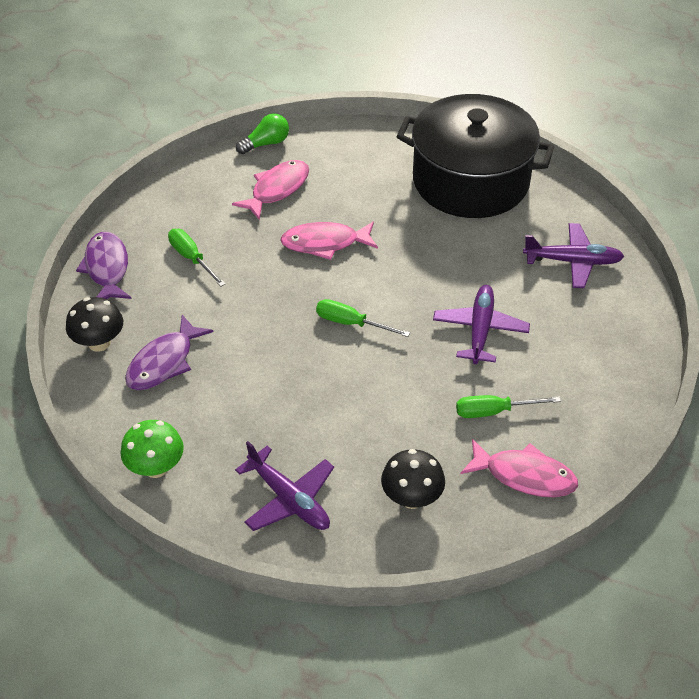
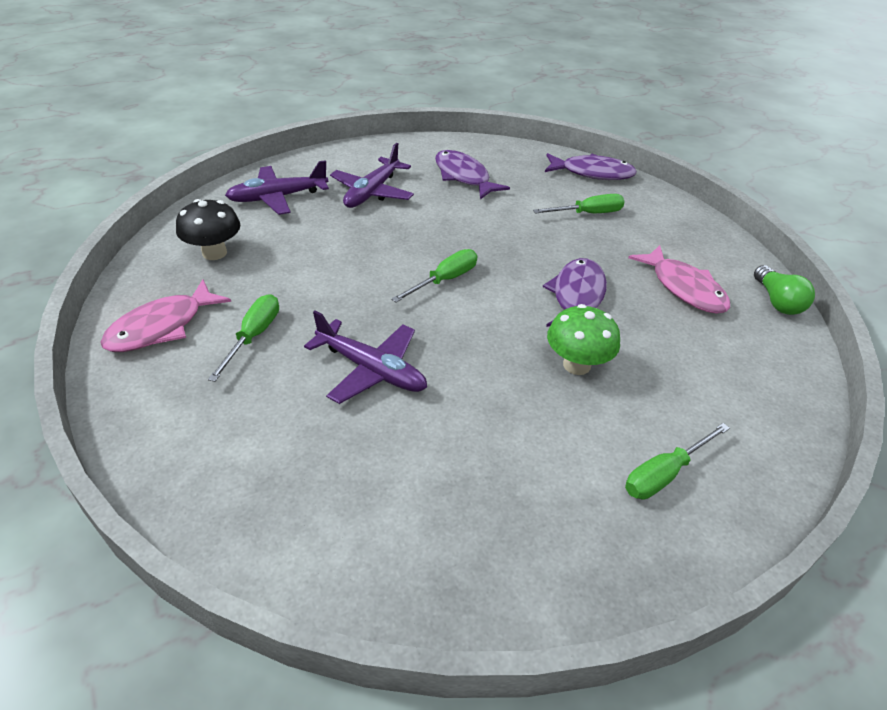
camera: 110 degrees right, 5 degrees down
(99, 343) = (504, 156): black mushroom -> none
(156, 468) = (361, 155): green mushroom -> green mushroom (576, 365)
(325, 243) = (577, 297): pink fish -> purple fish
(470, 181) = (664, 474): black pot -> green screwdriver
(572, 261) = (434, 523): purple plane -> purple plane (372, 192)

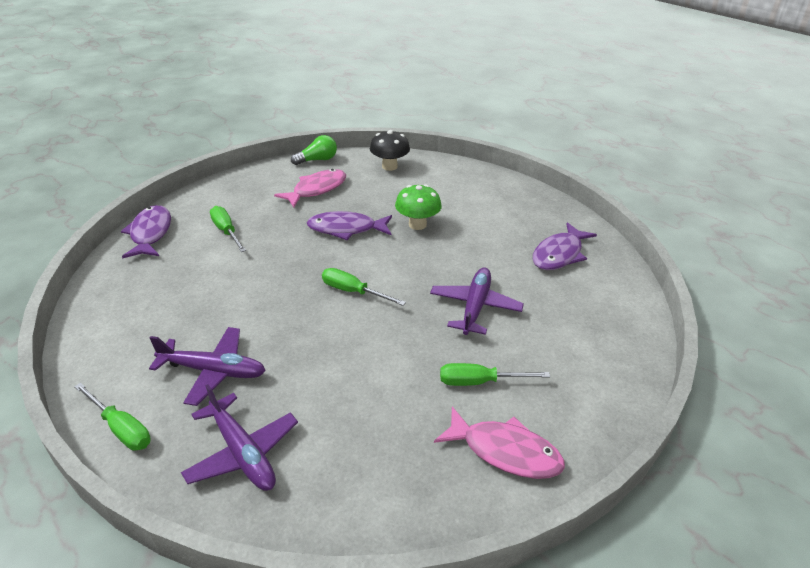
camera: 105 degrees left, 5 degrees down
(214, 253) = (376, 464): black mushroom -> black mushroom (389, 166)
(463, 177) = (167, 310): purple fish -> purple fish (559, 254)
(664, 474) = (482, 195): green screwdriver -> green screwdriver (121, 428)

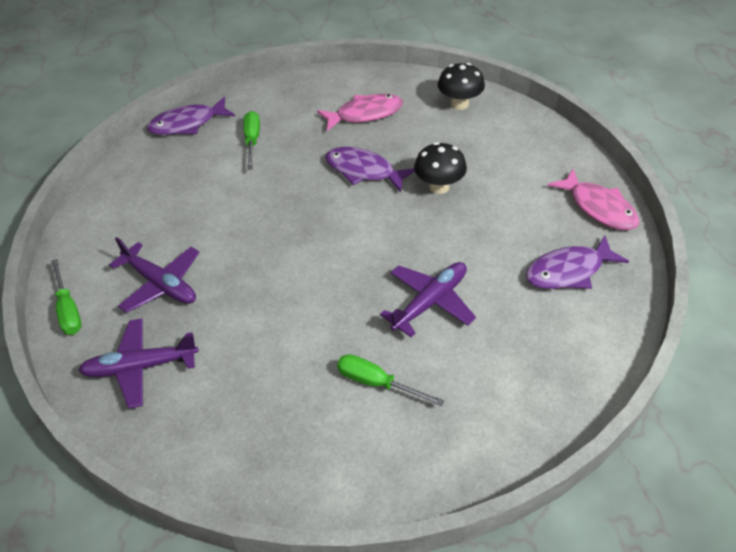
camera: 30 degrees right, 10 degrees up
(150, 233) = (187, 124): purple fish -> purple fish turned 135 degrees counterclockwise
(242, 452) = (140, 367): purple plane -> purple plane turned 90 degrees clockwise
(317, 160) = (389, 76): green light bulb -> none
(353, 292) = (324, 245): green screwdriver -> none
(417, 224) = (439, 186): green mushroom -> black mushroom
(505, 451) = (350, 459): pink fish -> pink fish (598, 207)

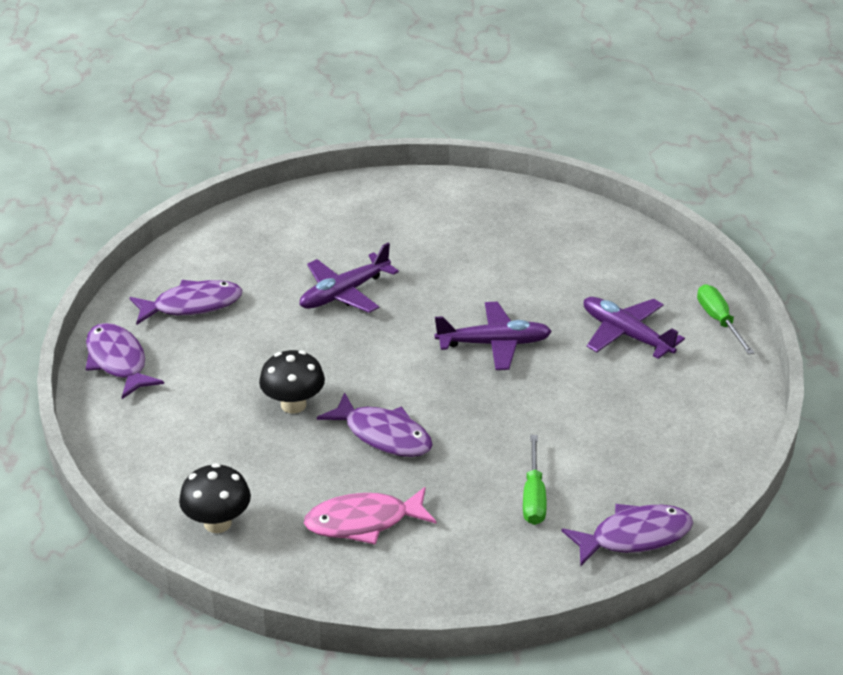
camera: 175 degrees left, 10 degrees down
(140, 367) = (629, 270): purple plane -> purple plane (494, 344)
(376, 383) = (411, 241): green screwdriver -> none
(598, 207) = (118, 361): pink fish -> purple fish

